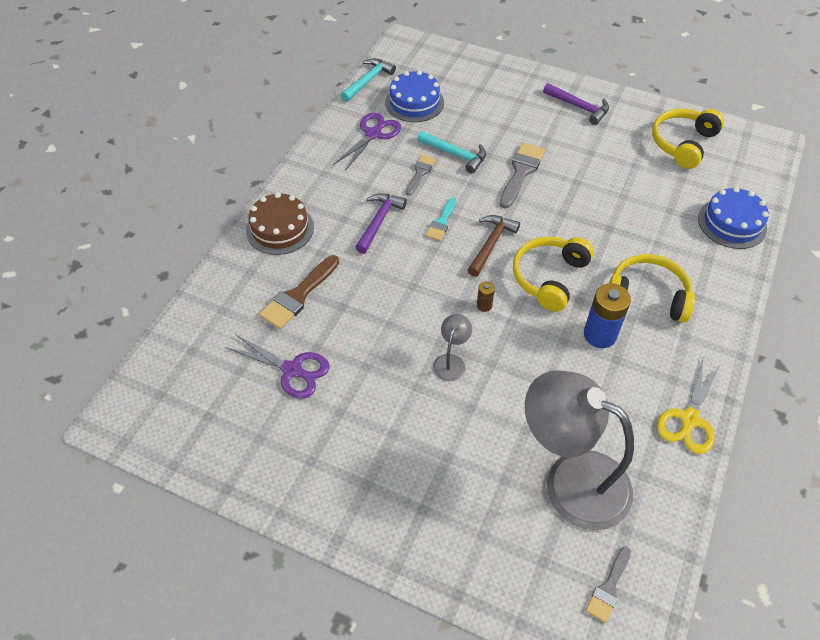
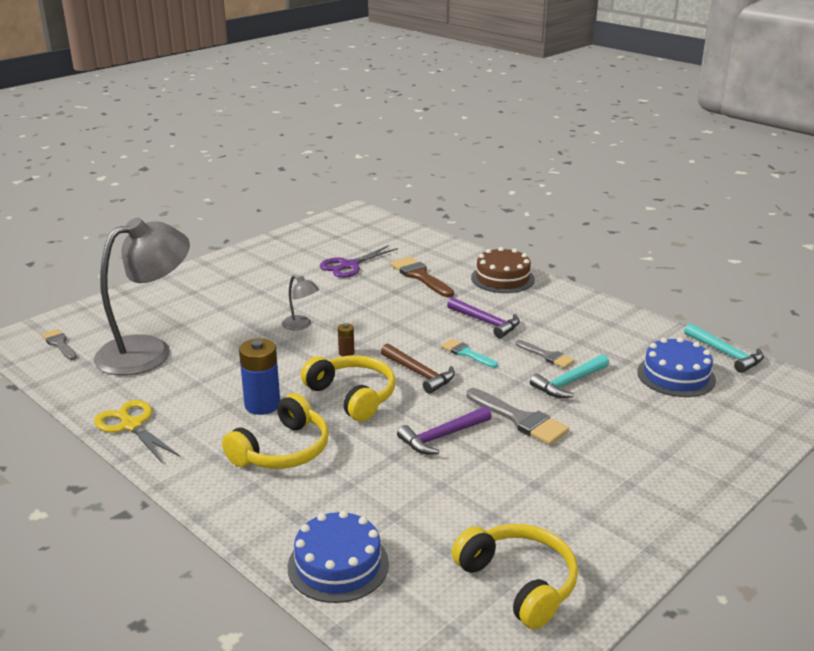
camera: 110 degrees right, 25 degrees down
(373, 134) = (623, 341): purple scissors -> none
(579, 107) = (637, 504): purple hammer -> purple hammer (442, 436)

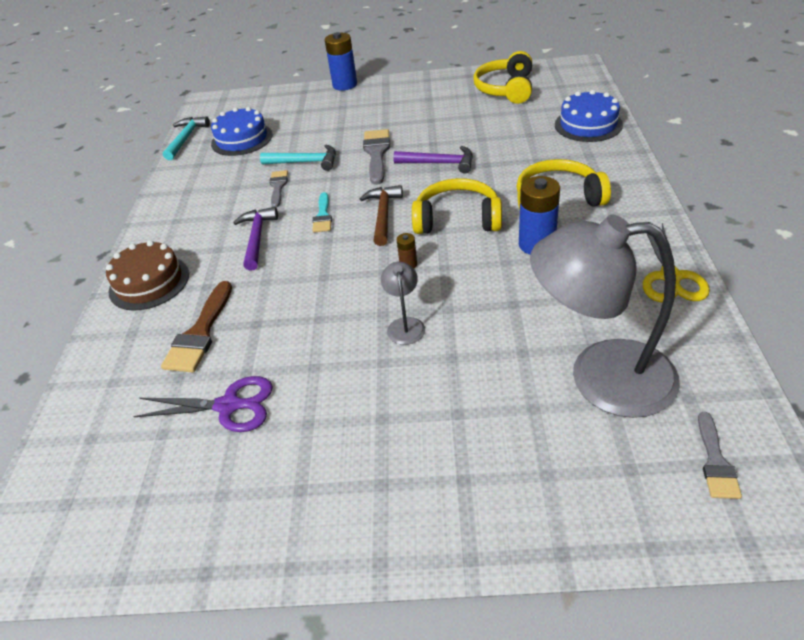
camera: 130 degrees left, 15 degrees up
(352, 396) = (457, 219): yellow headphones -> yellow headphones turned 90 degrees clockwise
(730, 487) = (345, 85): none -> blue battery

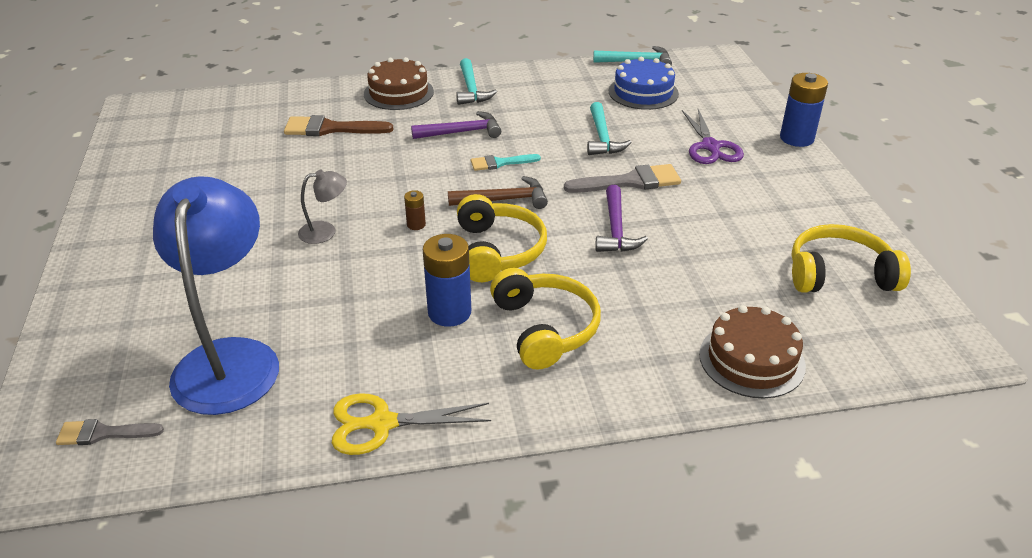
camera: 75 degrees right, 5 degrees down
(175, 232) = (471, 89): none -> turquoise hammer
(229, 406) = (245, 157): purple scissors -> purple scissors (710, 147)
(278, 187) = (551, 129): grey brush -> none
(588, 125) = (751, 360): blue cake -> brown cake
(600, 377) = (230, 359): grey lamp -> blue lamp

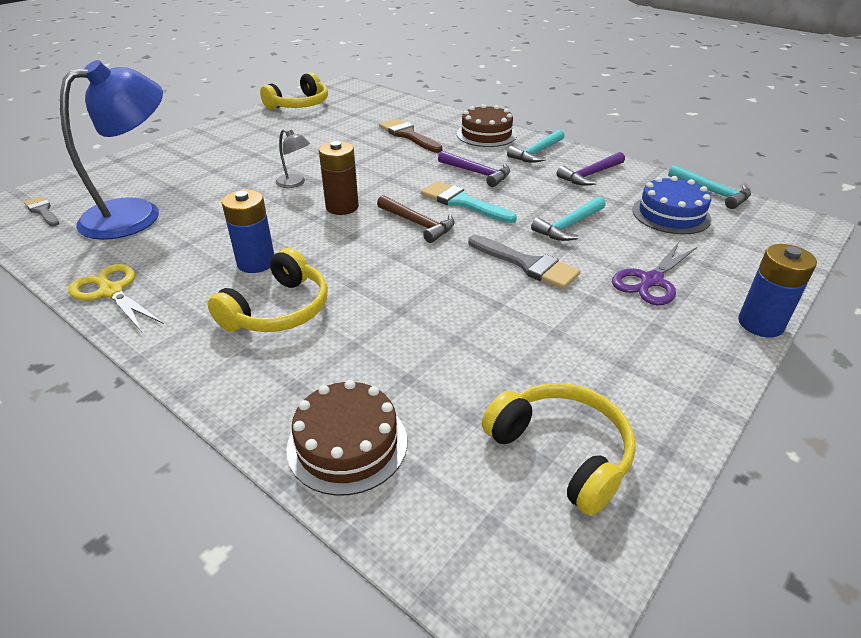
camera: 50 degrees right, 0 degrees up
(416, 225) = (342, 207): brown battery -> brown battery, size x2.06
(497, 251) = (351, 249): yellow headphones -> yellow headphones (299, 104)
(500, 163) = (462, 202): turquoise brush -> turquoise brush, size x1.61
(616, 229) = (449, 286): purple hammer -> purple hammer (590, 175)

